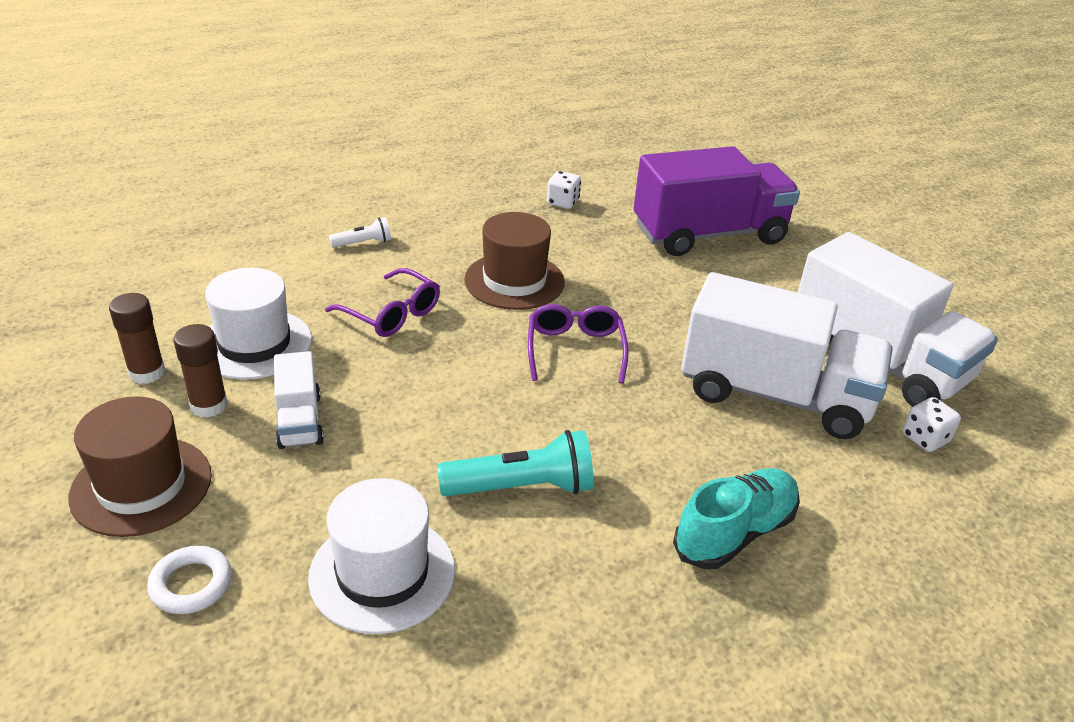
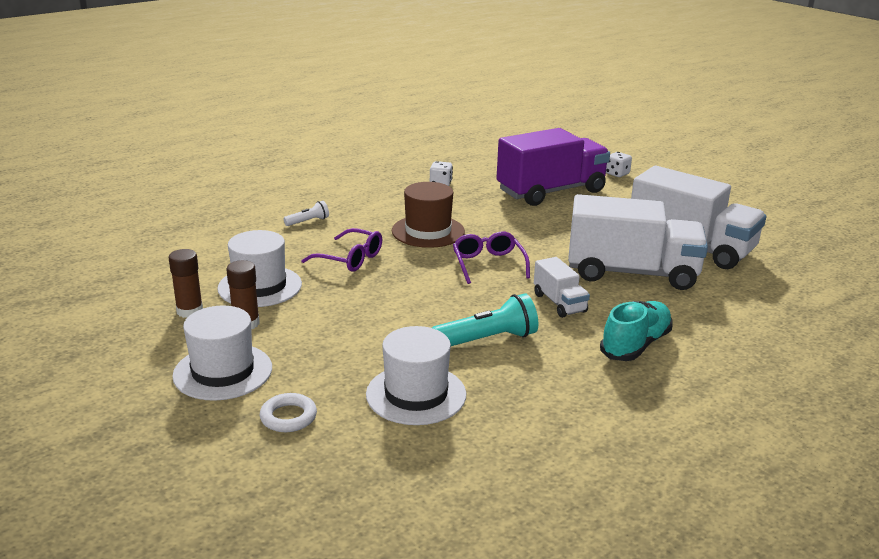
camera: 10 degrees left, 10 degrees down
(141, 486) = (223, 372): brown hat -> white hat
(299, 421) = (316, 324): white truck -> white truck (559, 303)
(925, 438) = (735, 284): white dice -> white dice (617, 174)

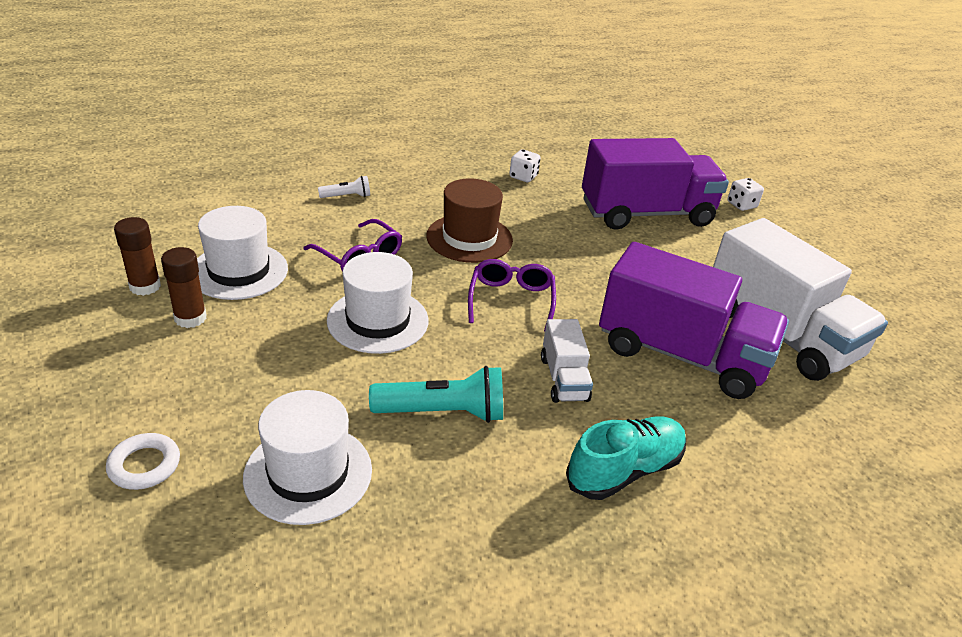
camera: 15 degrees right, 10 degrees up
(223, 372) = (120, 379): white hat -> white hat (378, 320)
(631, 273) = (681, 355): white truck -> purple truck

